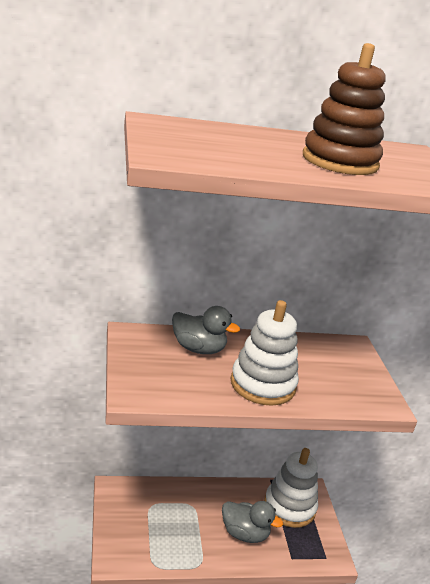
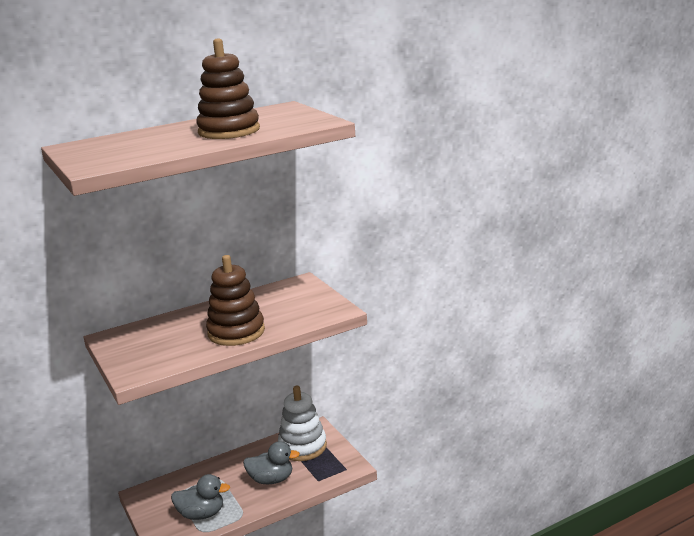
camera: 15 degrees left, 5 degrees down
(198, 349) = (172, 327): grey duck -> grey duck (201, 514)
(262, 384) = (236, 332): white stacking toy -> brown stacking toy

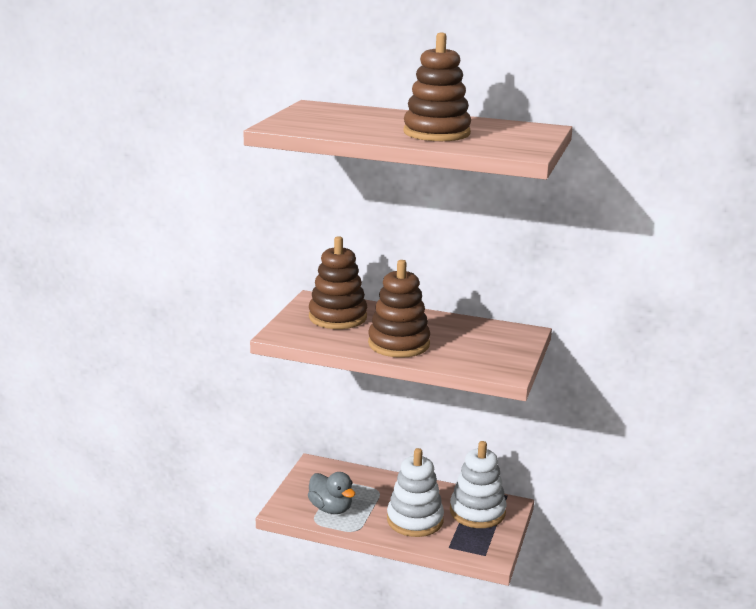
camera: 45 degrees right, 0 degrees up
(154, 339) = (337, 317): none -> brown stacking toy
(271, 479) = (415, 520): grey duck -> white stacking toy

